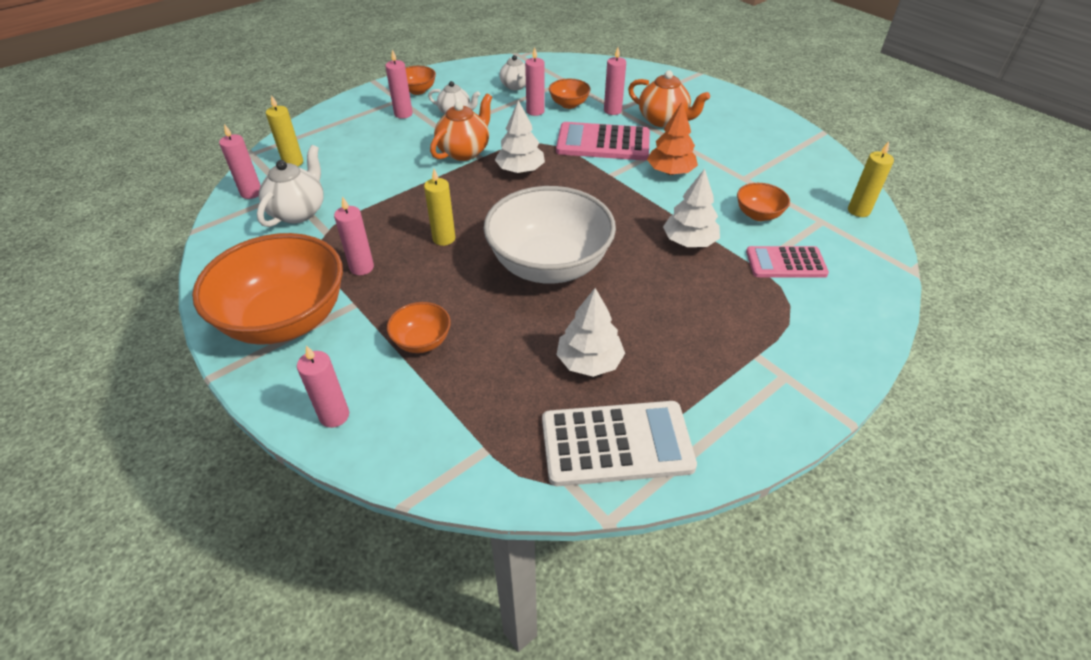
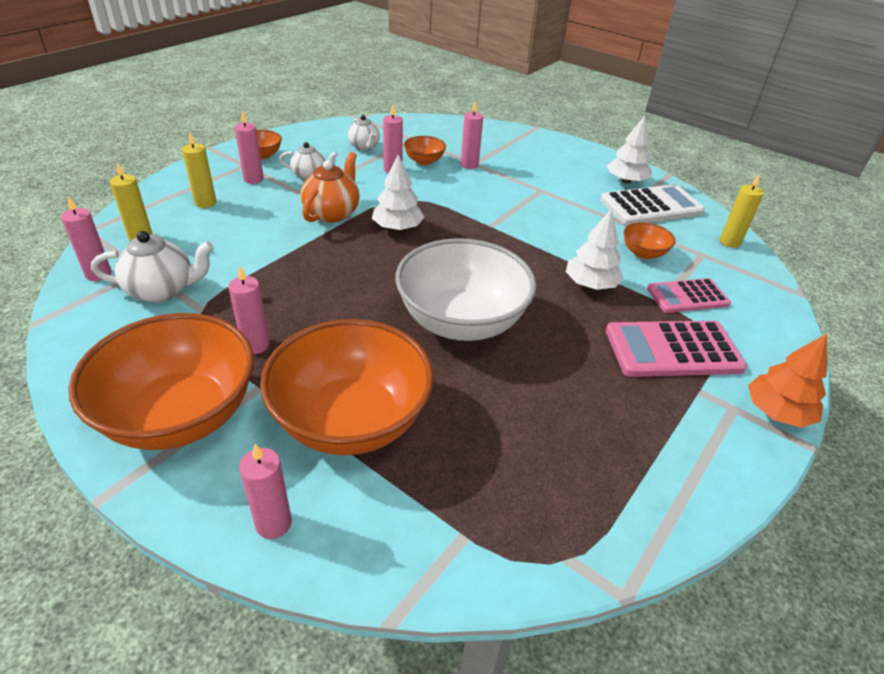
camera: 15 degrees left, 5 degrees down
(299, 212) = (162, 290): white teapot -> white teapot turned 75 degrees clockwise
(422, 341) = (351, 420): orange bowl -> orange bowl, size x2.26
(444, 238) = (339, 304): yellow candle -> yellow candle (205, 203)
(589, 361) = (540, 419): white tree -> white tree (626, 181)
(603, 143) = (471, 196): pink calculator -> pink calculator (672, 350)
(616, 444) = (601, 505): white calculator -> white calculator (651, 206)
(663, 120) = (521, 171): orange teapot -> none
(670, 172) = (546, 219): orange tree -> orange tree (777, 412)

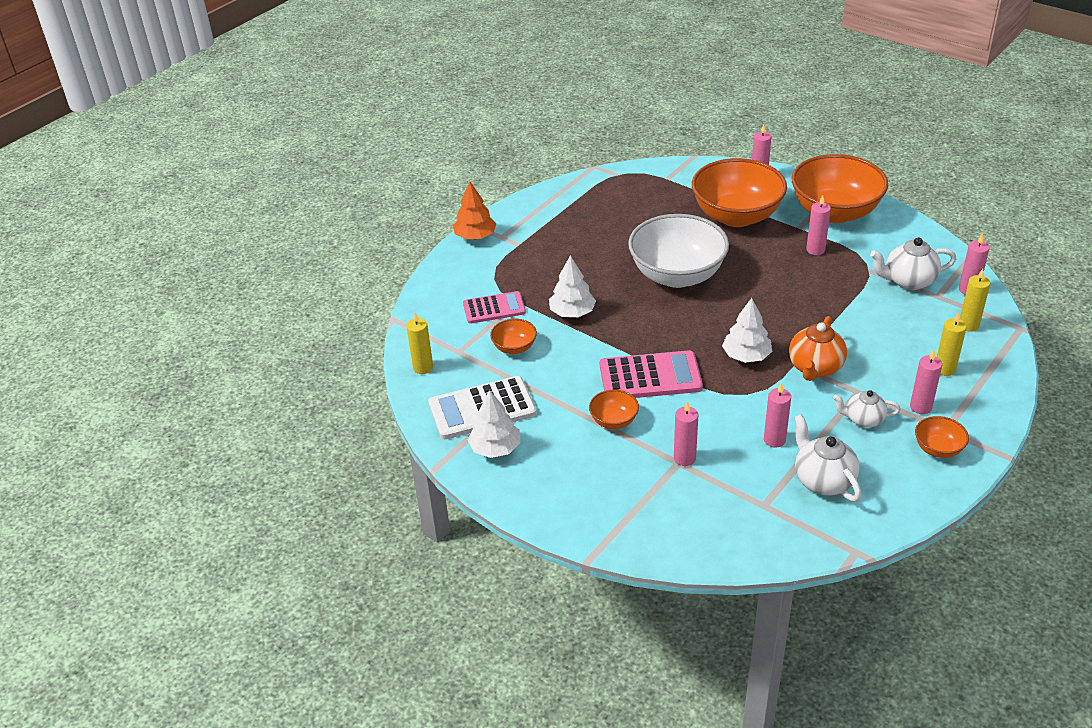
camera: 175 degrees left, 0 degrees up
(364, 147) = (823, 480): white teapot -> white teapot, size x1.51
(424, 161) = (740, 459): orange bowl -> orange bowl (614, 421)
(672, 350) = (525, 267): pink calculator -> pink calculator (650, 377)

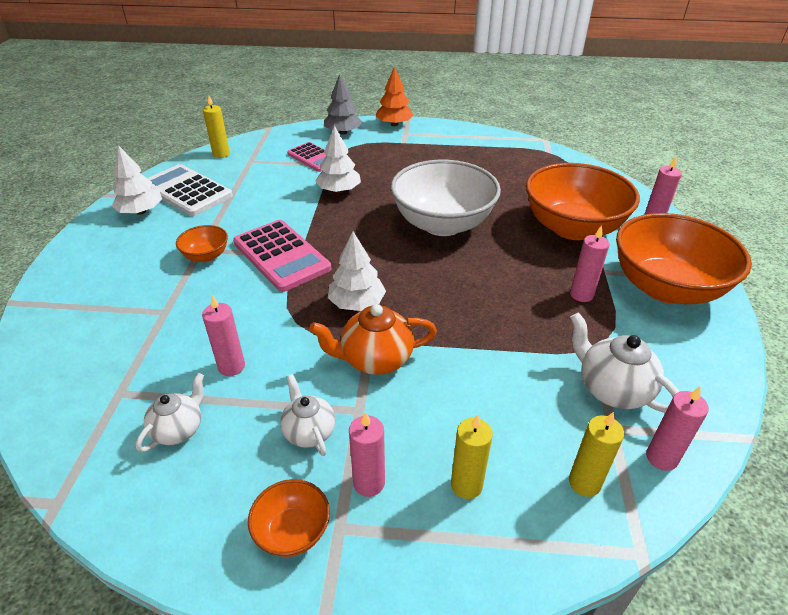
camera: 55 degrees right, 0 degrees up
(459, 273) = (343, 132): none -> grey tree
(514, 347) = (272, 180): orange bowl -> none
(684, 458) = (172, 313): pink candle -> none
(823, 480) = (179, 429): white teapot -> white teapot, size x0.66

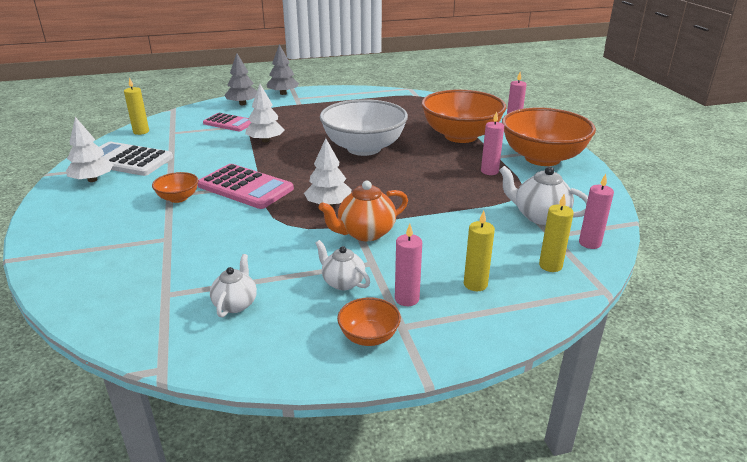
camera: 20 degrees left, 10 degrees down
(231, 366) = (252, 259): pink candle -> none
(394, 124) = (283, 93): orange tree -> grey tree

